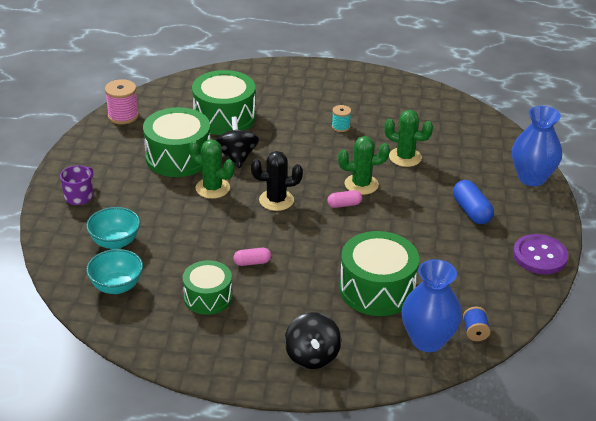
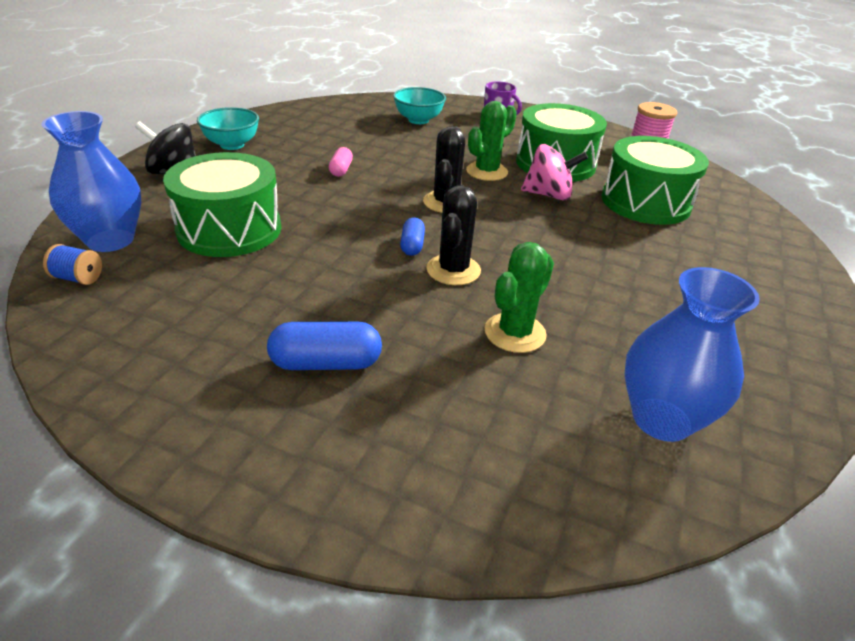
camera: 105 degrees right, 0 degrees up
(117, 286) = (356, 114): turquoise bowl -> turquoise bowl (232, 145)
(208, 297) = (307, 143): green drum -> none
(237, 157) = (548, 195): black spinning top -> pink spinning top
(340, 127) = (619, 288): turquoise spool -> none
(344, 205) = (412, 245): pink capsule -> blue capsule
(361, 184) = (453, 270): green cactus -> black cactus
(531, 178) = (384, 503): blue vase -> blue vase (661, 419)
(540, 256) = (147, 408): purple button -> none

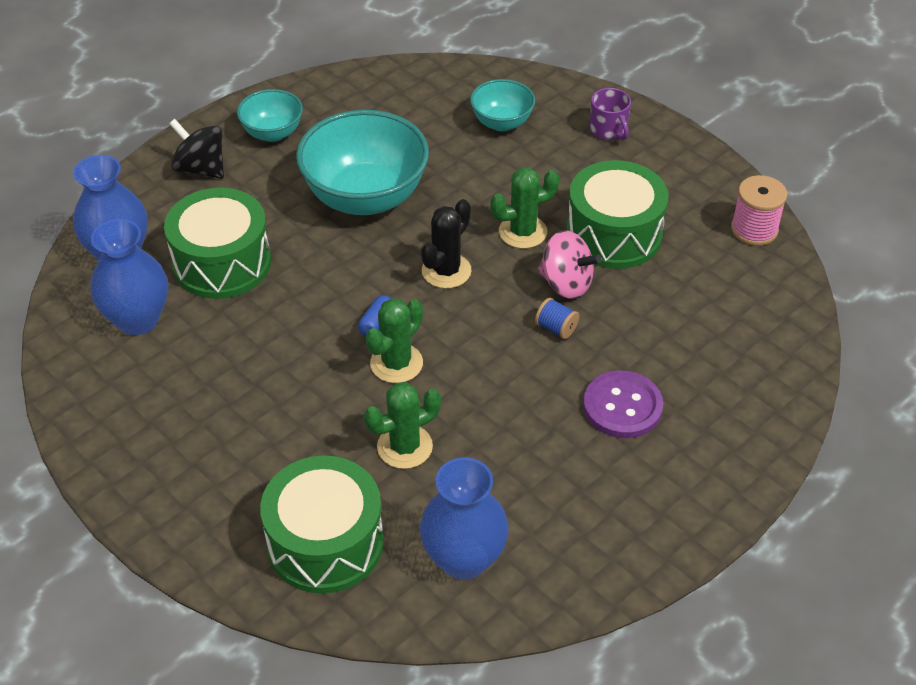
camera: 25 degrees right, 10 degrees up
(78, 278) = (83, 295): blue spool -> blue spool (556, 328)
(154, 287) = (138, 319): none -> blue vase
(326, 363) = (236, 433): blue capsule -> none
(341, 170) = (365, 197): pink capsule -> turquoise bowl
(453, 270) = (396, 363): black cactus -> green cactus
(645, 202) = (670, 319): green drum -> green drum (325, 542)
(671, 261) = (622, 406): none -> purple button

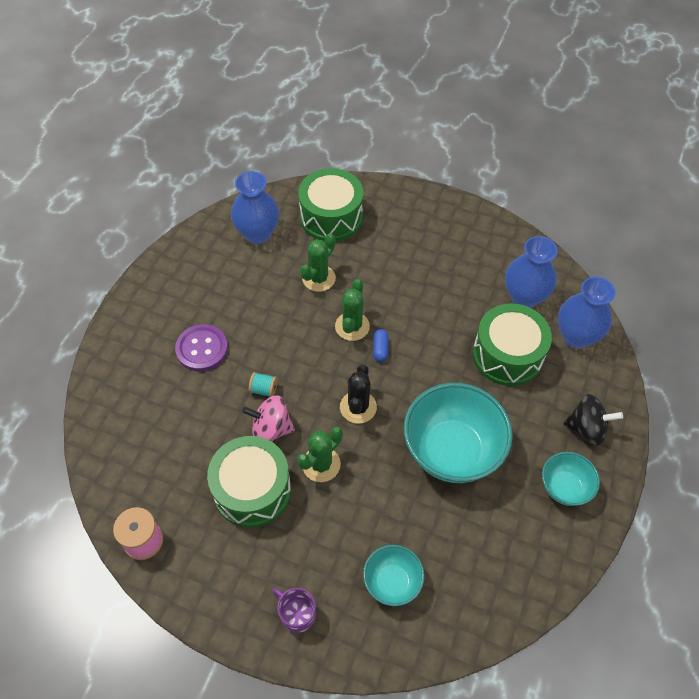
camera: 155 degrees right, 10 degrees up
(556, 328) = (264, 389): blue spool -> turquoise spool

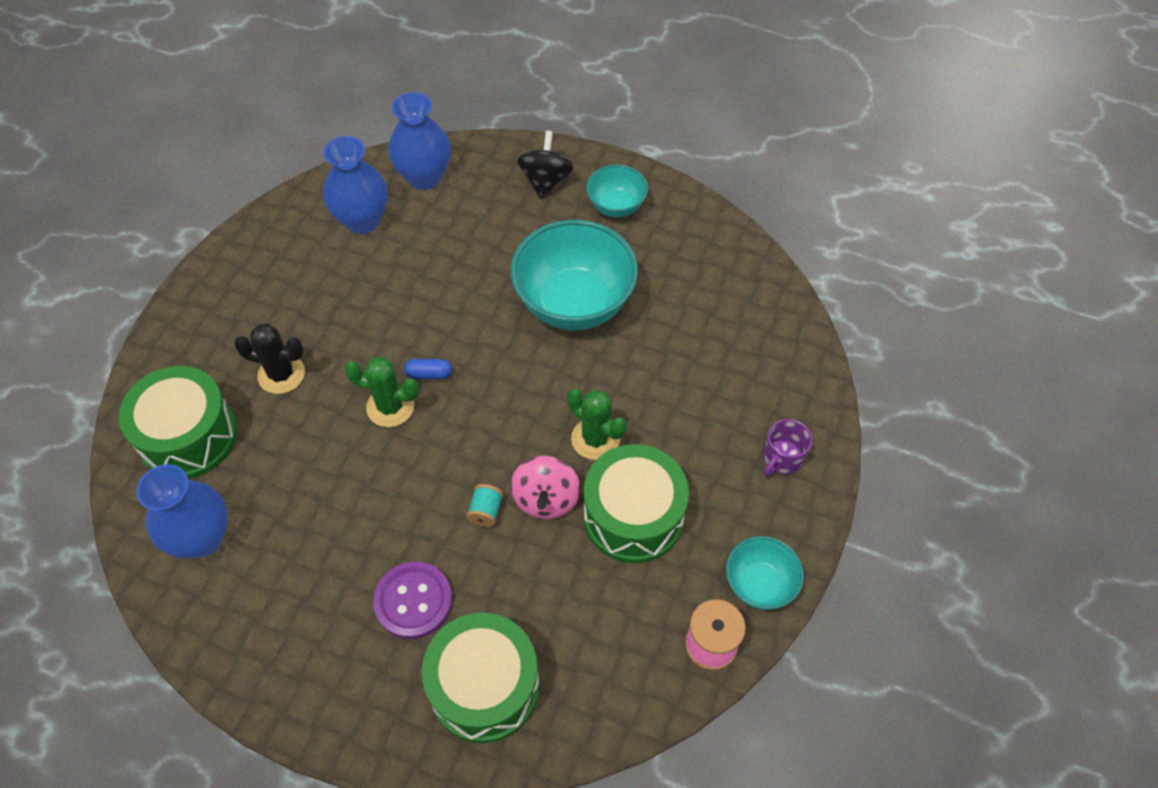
camera: 90 degrees left, 0 degrees up
(318, 278) = (302, 450): green cactus -> none
(358, 407) = (515, 399): black cactus -> black cactus (281, 374)
(392, 582) = (735, 365): turquoise bowl -> turquoise bowl (759, 584)
(507, 355) = (447, 243): green drum -> green drum (484, 686)

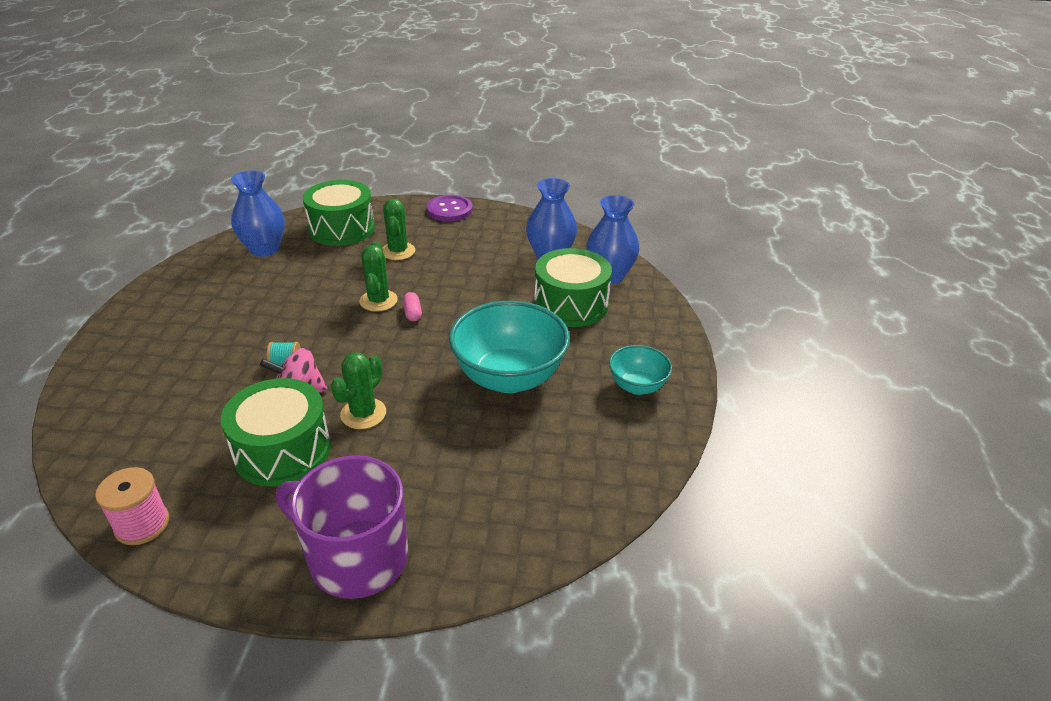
camera: 75 degrees right, 20 degrees down
(281, 374) = (398, 251): black cactus -> green cactus
(413, 601) = (209, 342): purple button -> purple button (449, 210)
(429, 374) = (412, 313): blue capsule -> pink capsule
(484, 686) = (130, 389): green drum -> green drum (571, 305)
(545, 181) = (643, 338): black spinning top -> none
(759, 584) = (203, 555): turquoise bowl -> none
(782, 458) = (356, 557): purple mug -> purple mug, size x2.15

